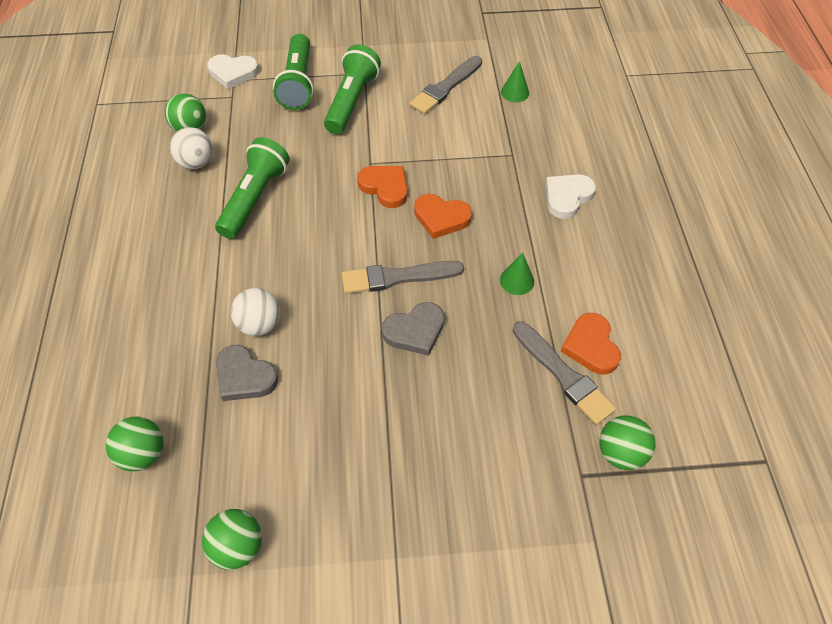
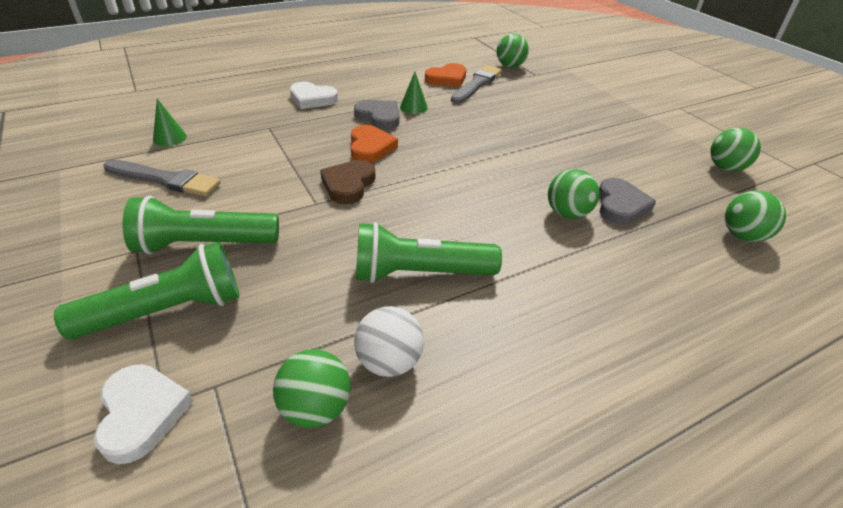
camera: 115 degrees left, 15 degrees down
(259, 324) = (567, 213): white ball -> green ball
(385, 187) = (348, 185): orange heart -> brown heart
(397, 277) = (453, 155): grey brush -> none
(415, 331) = (496, 138): grey heart -> grey heart (379, 117)

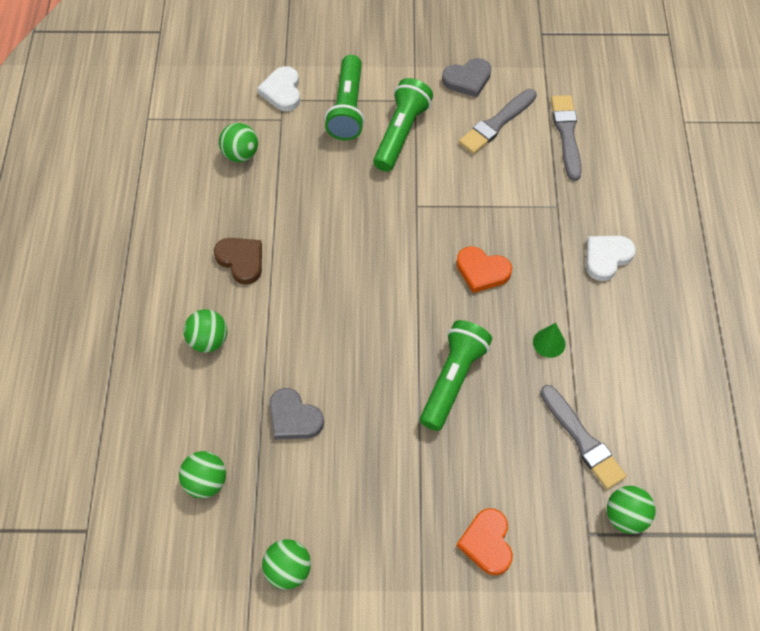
camera: 120 degrees right, 20 degrees up
(141, 413) = (282, 91): white heart -> white heart turned 75 degrees clockwise
(170, 138) = (566, 134): green cone -> grey brush
(348, 185) = (429, 234): brown heart -> brown heart (241, 260)
(379, 117) = (538, 301): grey heart -> grey heart (467, 79)
(389, 362) = (247, 193): white ball -> none
(419, 273) = (303, 237): green flashlight -> green flashlight (453, 380)
(447, 79) = (611, 414): orange heart -> orange heart (487, 543)
(567, 213) = (307, 368): green ball -> green ball (208, 340)

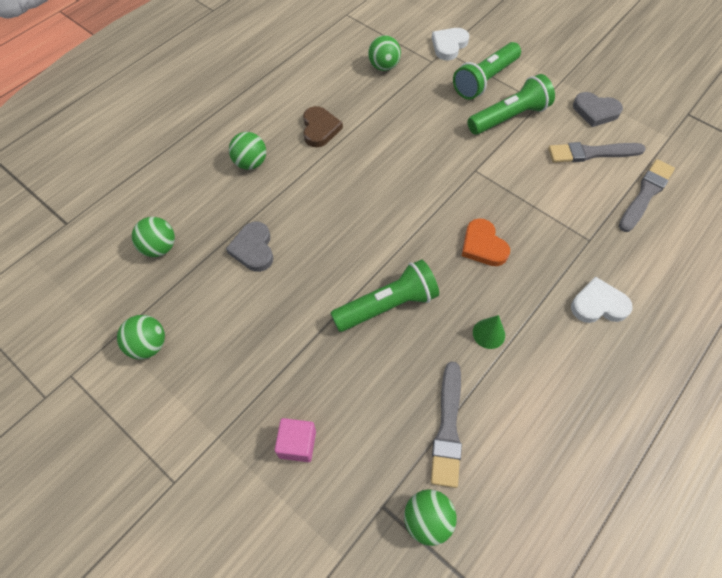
camera: 40 degrees right, 0 degrees up
(487, 543) = (297, 444): orange heart -> pink cube

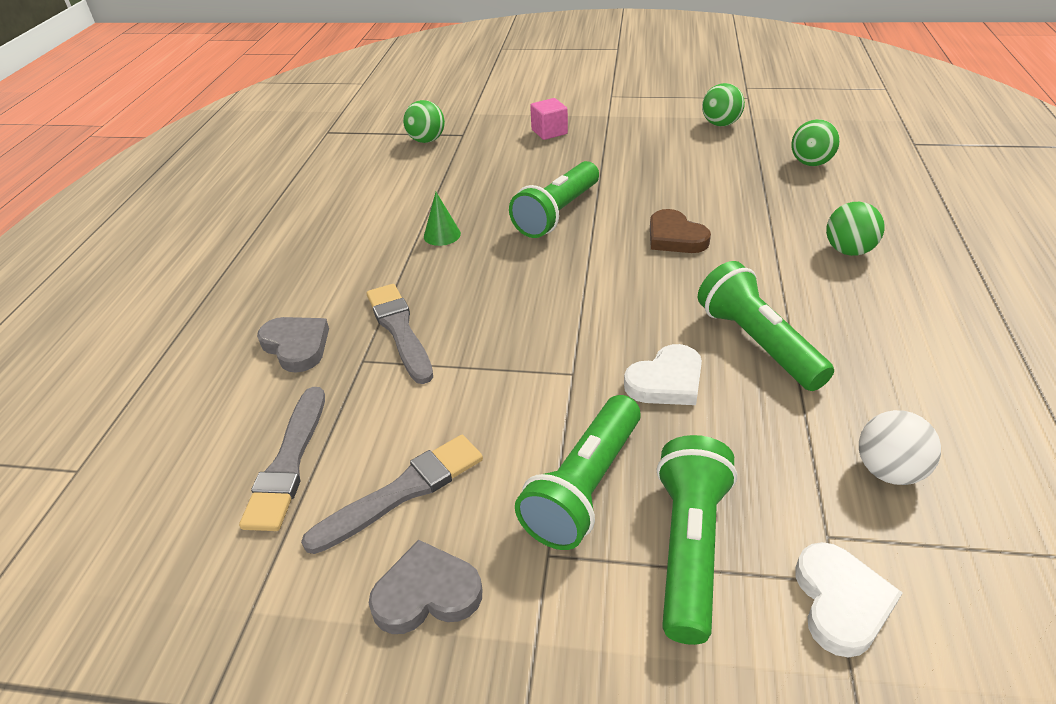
camera: 150 degrees right, 20 degrees down
(253, 249) = (730, 195): grey heart -> grey heart (296, 346)
(320, 129) = (833, 322): brown heart -> brown heart (675, 237)
(369, 138) = (757, 343): none -> green flashlight
(383, 66) = (888, 471): green ball -> white ball
(448, 427) = (441, 176): grey brush -> grey brush (400, 330)
(483, 246) = (497, 296): orange heart -> none
(598, 304) = (330, 301): white heart -> white heart (666, 381)

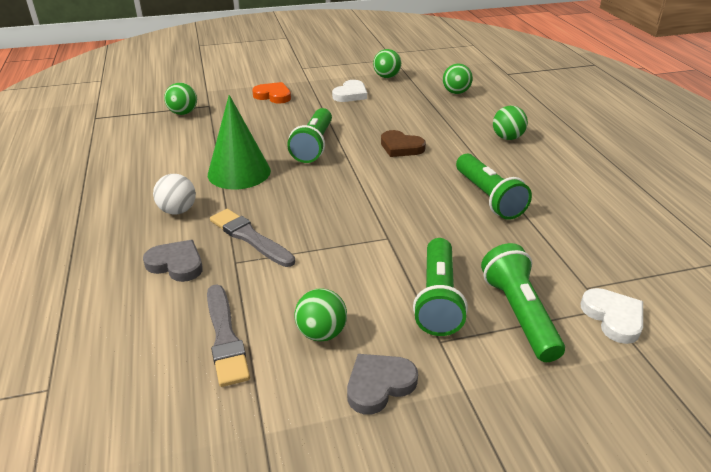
camera: 25 degrees left, 5 degrees down
(402, 492) = (321, 333): grey brush -> green ball
(442, 235) = (239, 172): green cone -> green cone, size x2.23
(549, 132) = (273, 96): pink cube -> orange heart
(666, 381) = (448, 229): white heart -> white heart (350, 94)
(757, 343) = (488, 197): green flashlight -> green flashlight turned 150 degrees counterclockwise
(888, 471) = (597, 247): white ball -> white ball (178, 211)

